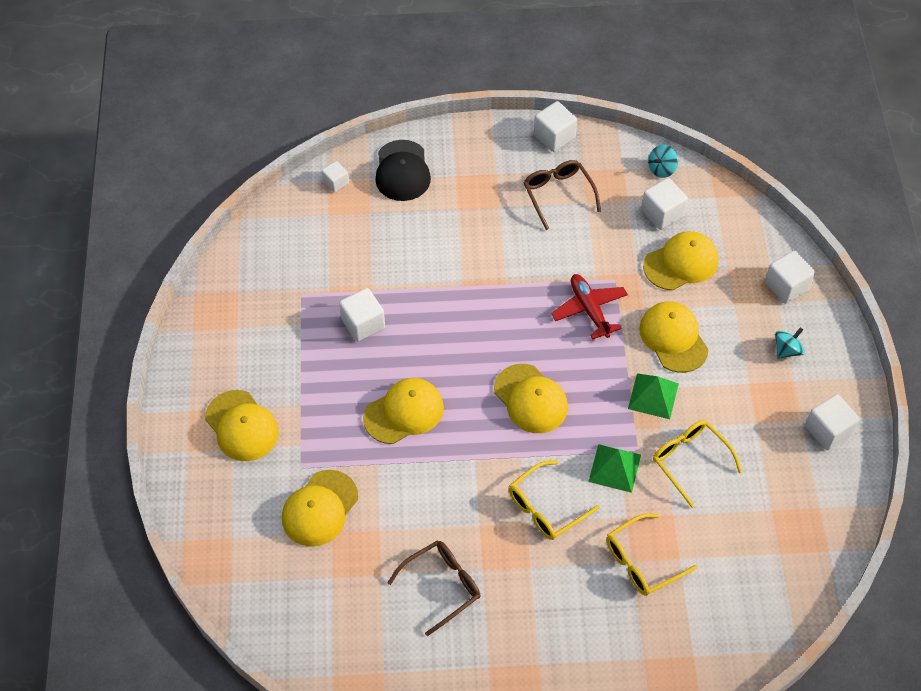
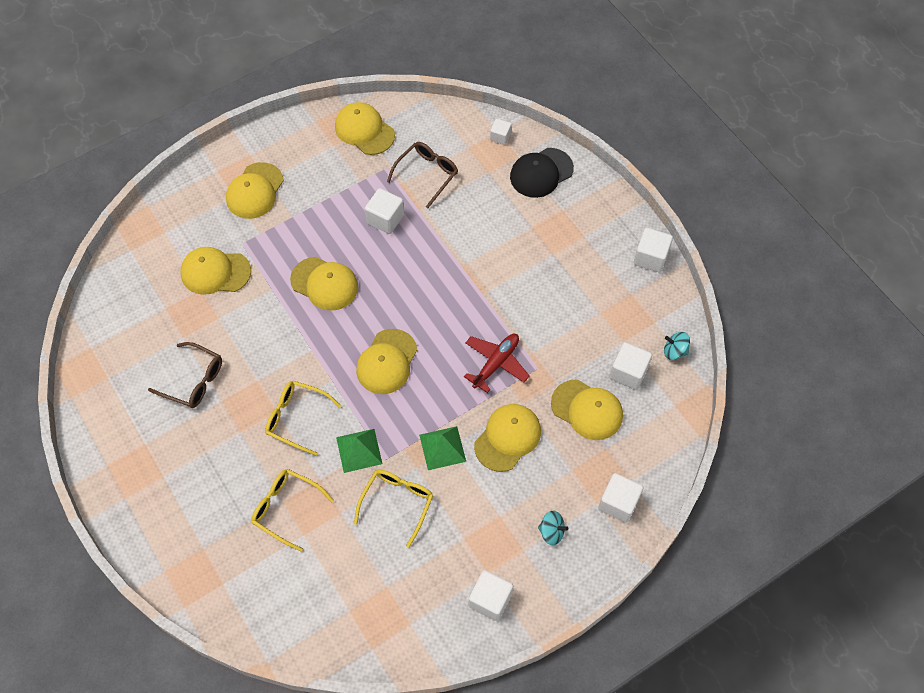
camera: 60 degrees right, 5 degrees up
(239, 292) = (364, 130): none -> yellow cap
(558, 195) = (594, 288): brown glasses -> brown glasses (427, 174)

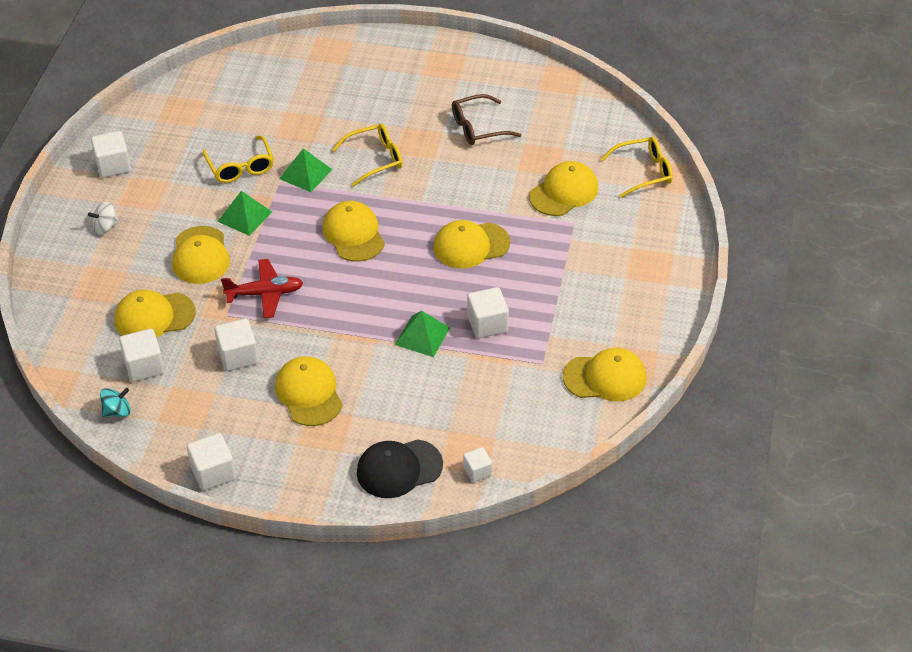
camera: 135 degrees right, 15 degrees down
(255, 191) = (621, 262): yellow cap -> yellow cap (309, 393)
(286, 508) = (315, 114): yellow glasses -> yellow glasses (643, 172)
(427, 174) = (500, 385): brown glasses -> none
(432, 244) = (422, 336): none -> green pyramid
(496, 363) = (265, 294): red plane -> red plane turned 90 degrees counterclockwise
(541, 173) = (399, 469): black cap -> black cap turned 120 degrees counterclockwise
(551, 532) = (105, 227): turquoise spinning top -> white spinning top
(618, 503) = (68, 277): white cube -> white cube (238, 356)

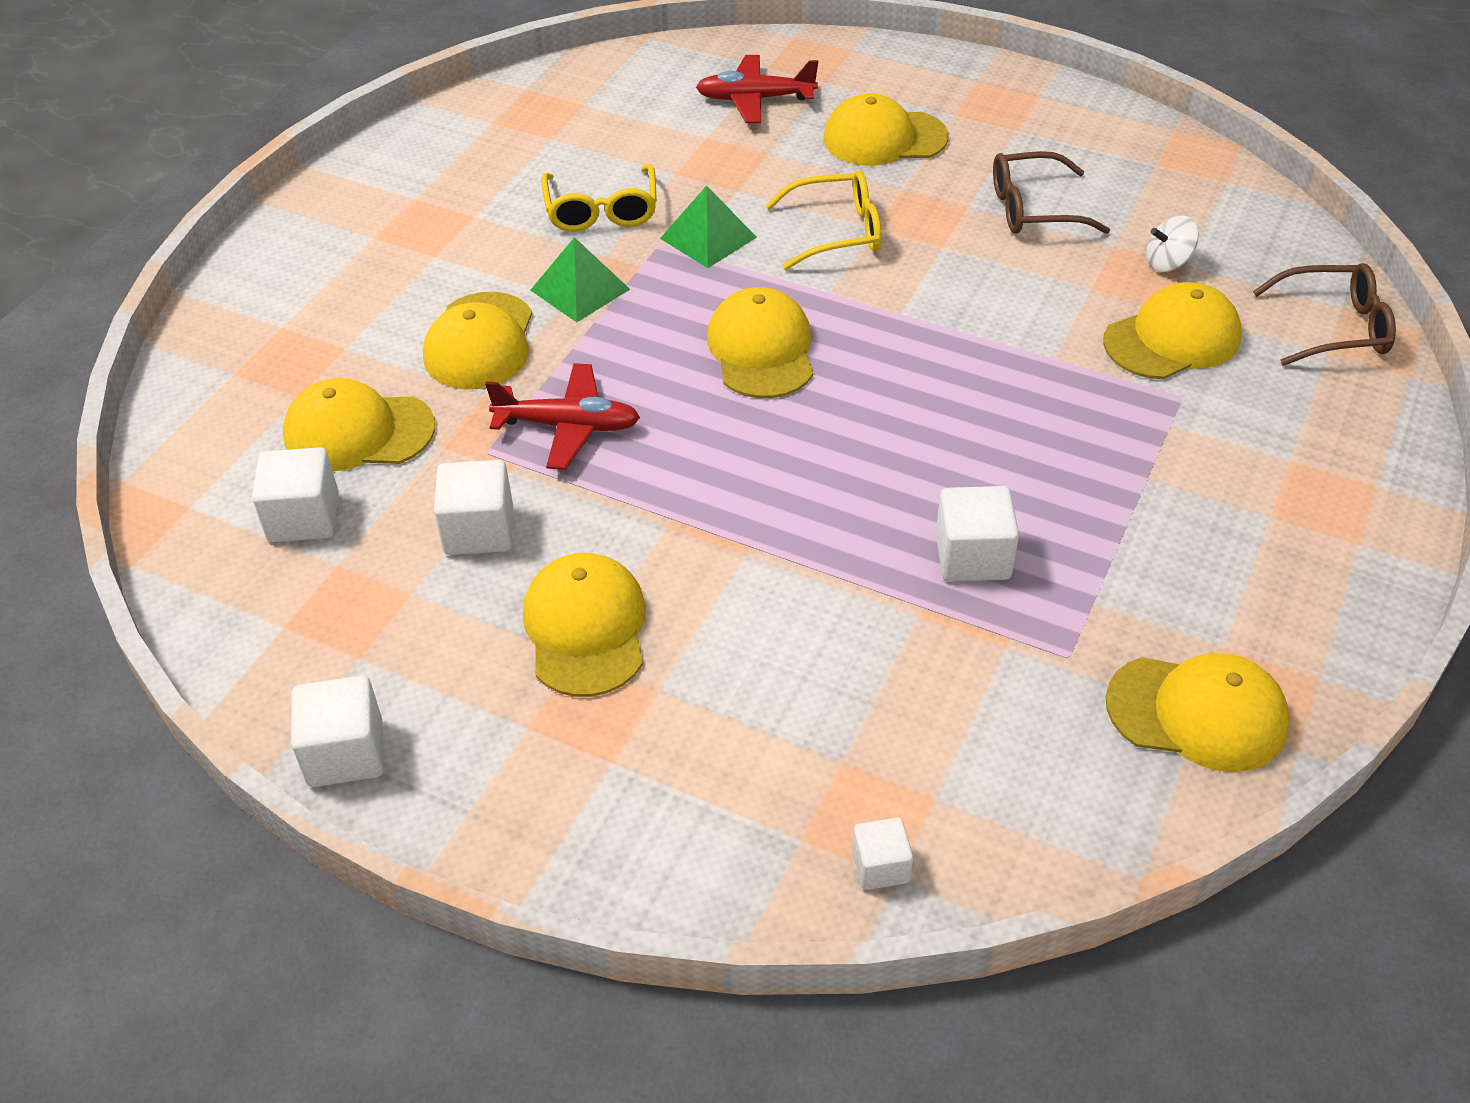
camera: 15 degrees right, 0 degrees up
(105, 227) = (340, 270): white spinning top -> white spinning top (1167, 263)
(113, 165) = (394, 177): white cube -> none
(117, 411) = (220, 593): turquoise spinning top -> none
(306, 82) = (755, 99): none -> red plane
(399, 469) = (716, 825): black cap -> none
(422, 336) = (838, 557): green pyramid -> none
(471, 245) = (974, 404): yellow cap -> yellow cap (884, 138)
(643, 172) = (1333, 327): yellow glasses -> brown glasses

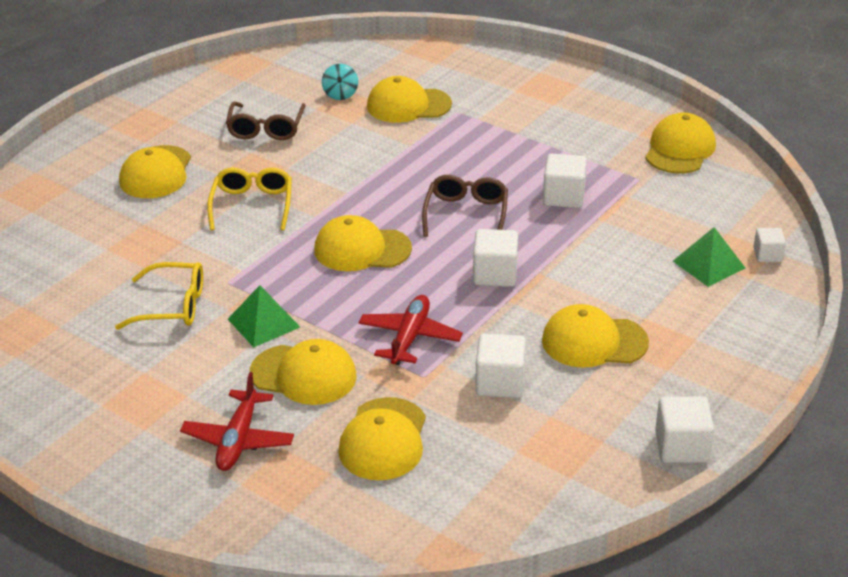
camera: 80 degrees left, 10 degrees down
(304, 518) = (467, 468): white cube -> white cube (495, 274)
(708, 237) = (231, 260): green pyramid -> green pyramid (709, 264)
(755, 99) = (71, 221): red plane -> red plane (238, 440)
(1167, 263) = (340, 94): white spinning top -> turquoise spinning top
(1172, 339) = (408, 105): yellow cap -> yellow cap turned 75 degrees counterclockwise
(1333, 327) = (417, 57): brown glasses -> brown glasses (466, 214)

